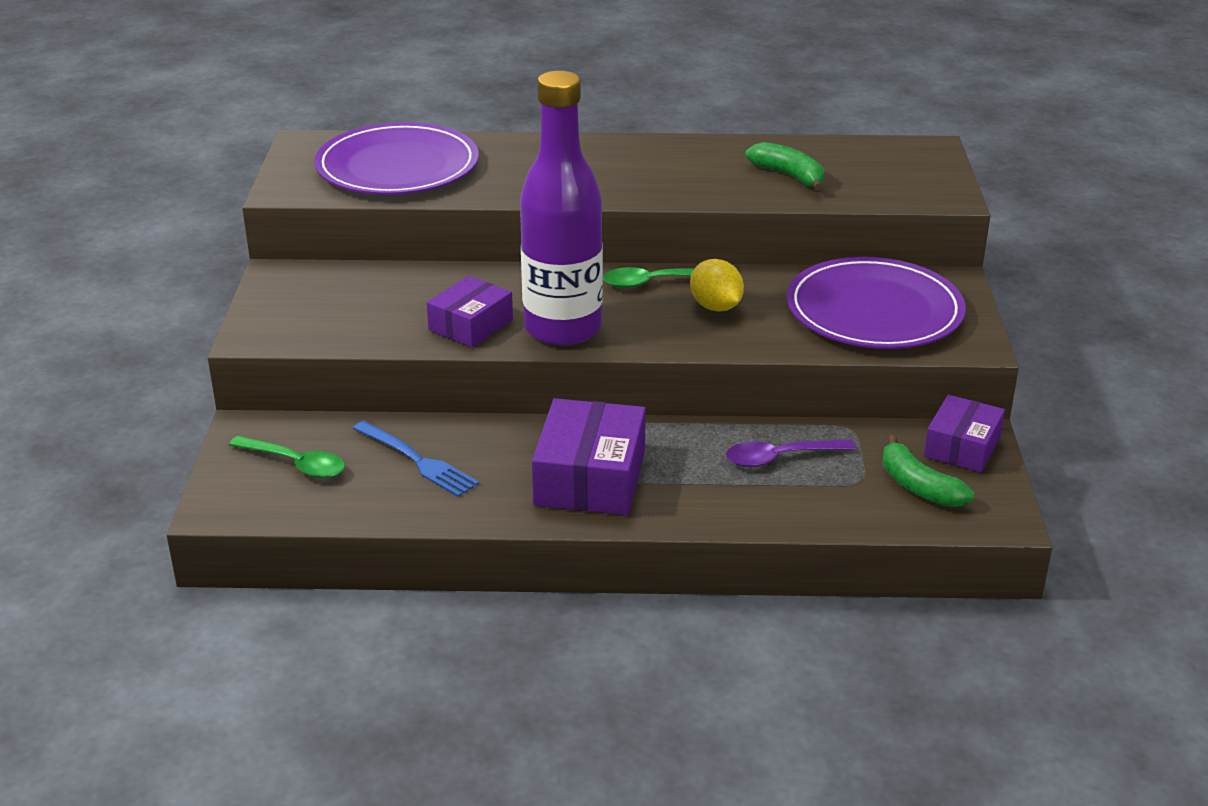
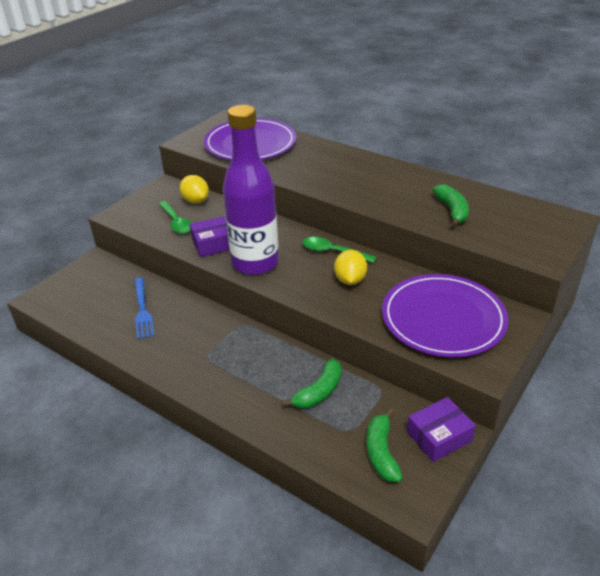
camera: 35 degrees right, 5 degrees up
(296, 464) = (92, 289): green spoon -> green spoon (176, 222)
(362, 280) = (196, 201): none -> yellow lemon
(590, 478) = (208, 357): purple box -> none
(780, 458) = (319, 392): purple spoon -> green banana

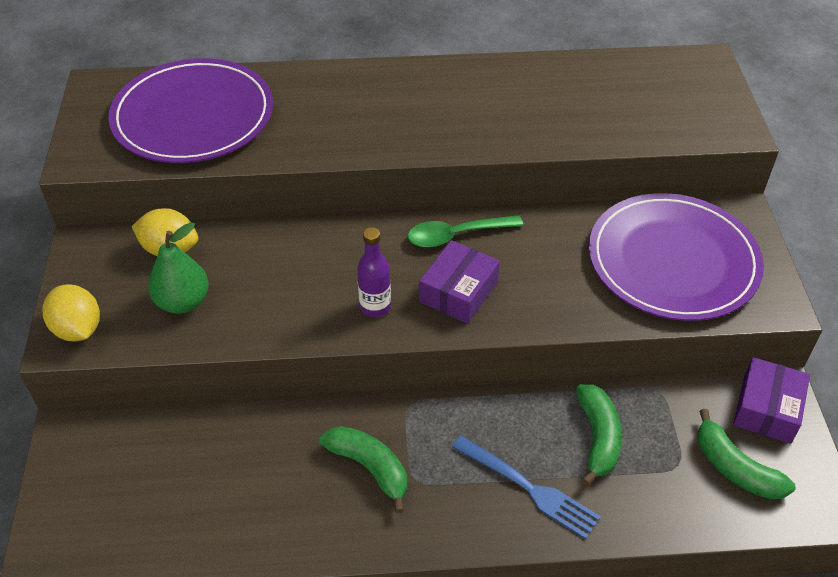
camera: 40 degrees left, 10 degrees up
(142, 310) = (244, 468): blue fork -> blue fork (528, 488)
(176, 222) = (183, 302): green spoon -> green pear
(214, 244) = (283, 308): purple box -> purple box (459, 292)
(255, 263) = (375, 307): purple bottle -> purple bottle, size x0.40
(350, 280) = (520, 266): yellow lemon -> yellow lemon (78, 329)
(452, 210) = (578, 108): green banana -> green banana (369, 468)

